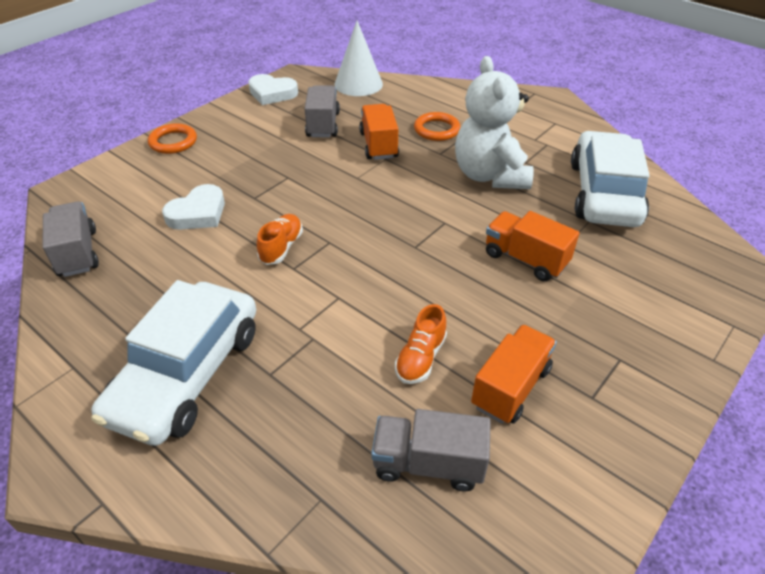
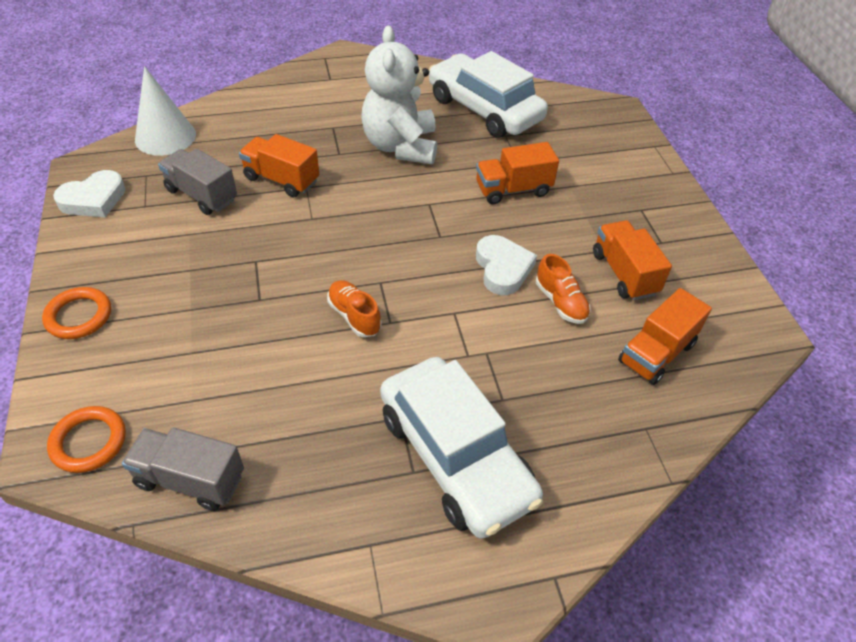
camera: 55 degrees left, 5 degrees up
(198, 213) = (236, 351): white heart -> white heart (502, 268)
(428, 464) = (656, 353): grey truck -> orange truck
(436, 130) = (304, 135): orange ring -> orange ring (89, 442)
(490, 175) = (400, 146): white teddy bear -> white teddy bear turned 60 degrees clockwise

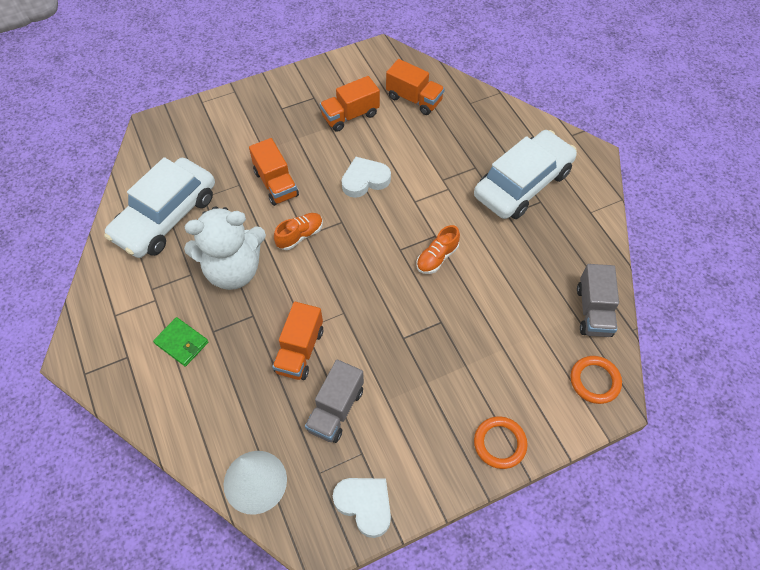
camera: 100 degrees left, 10 degrees up
(329, 108) = (181, 343): none -> green wallet
(560, 302) = (387, 146): orange shoe -> orange shoe (300, 235)

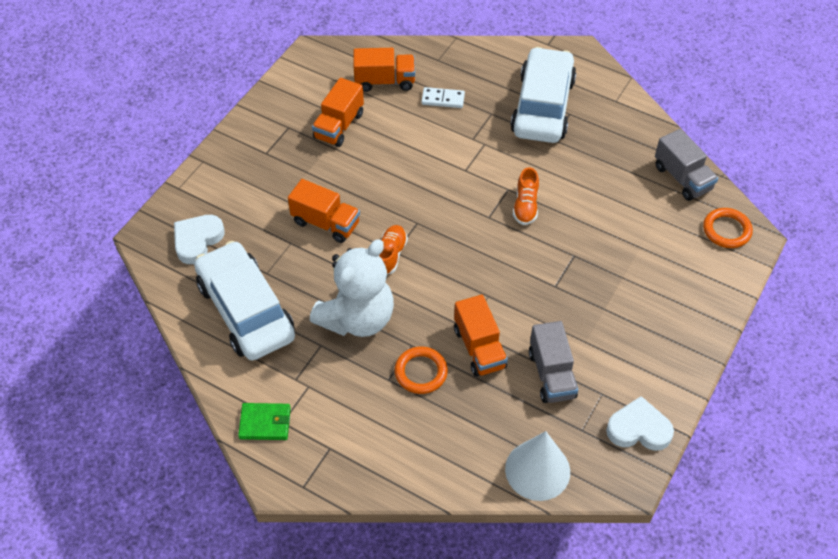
camera: 35 degrees left, 5 degrees down
(166, 216) = (246, 310): white car -> white car turned 150 degrees clockwise
(181, 343) = (369, 406): green wallet -> green wallet (265, 423)
(365, 180) = (405, 176): white heart -> white heart (197, 240)
(446, 136) = (443, 99): none -> white domino
(499, 443) = (698, 319): orange ring -> orange ring (421, 372)

